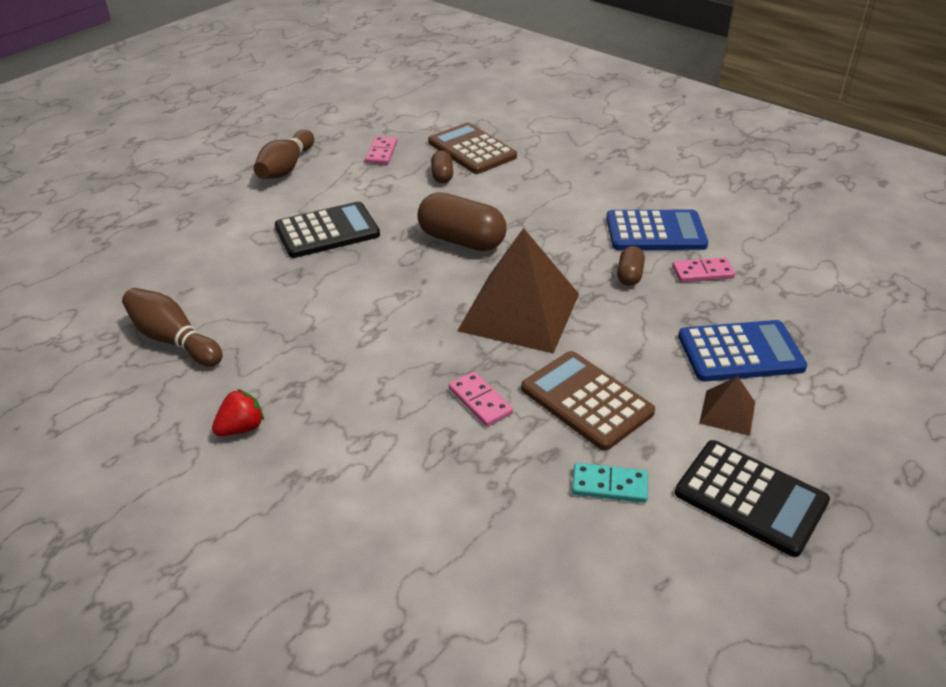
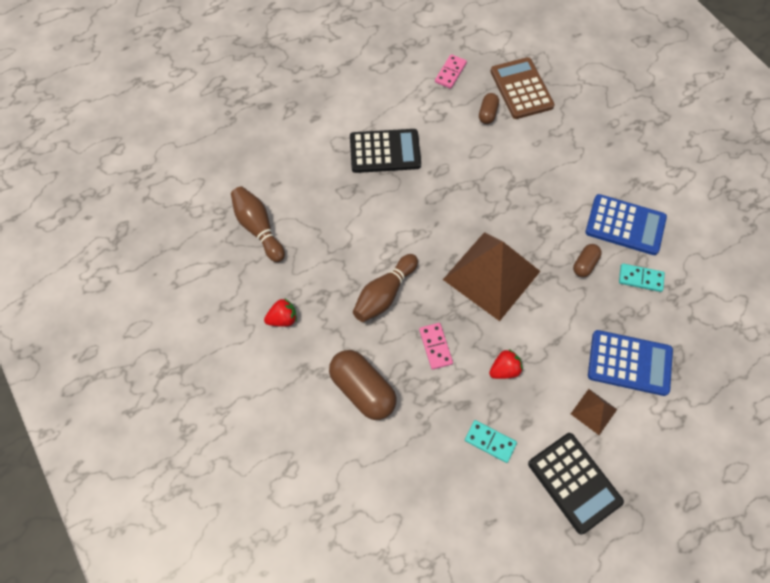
camera: 20 degrees right, 25 degrees up
(286, 168) = (374, 71): brown bowling pin -> brown bowling pin (384, 294)
(461, 240) = (477, 190): brown capsule -> brown capsule (363, 389)
(586, 401) = (504, 369): brown calculator -> red strawberry
(702, 272) = (640, 278): pink domino -> turquoise domino

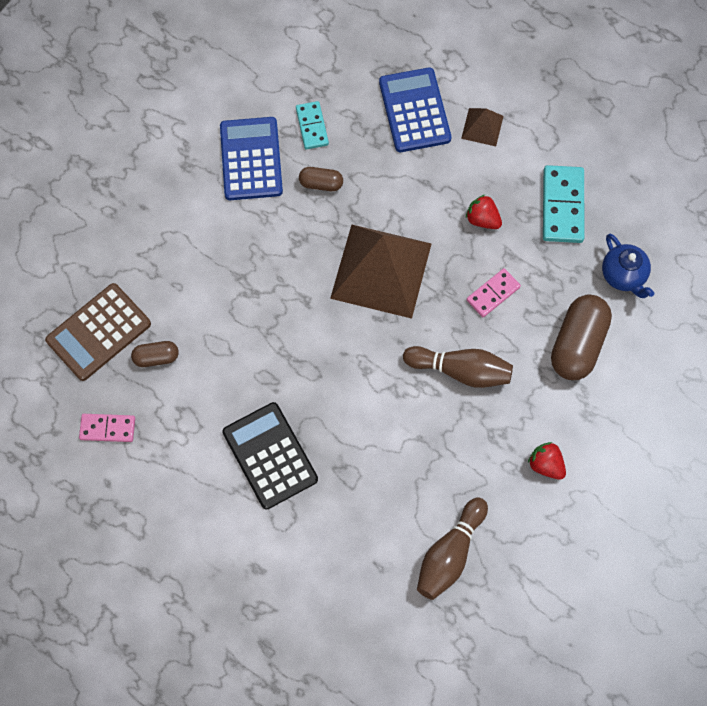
camera: 115 degrees left, 5 degrees up
(403, 459) = (623, 275): none -> blue teapot
(490, 442) = (563, 206): turquoise domino -> turquoise domino, size x1.60
(574, 482) = (560, 122): black calculator -> none

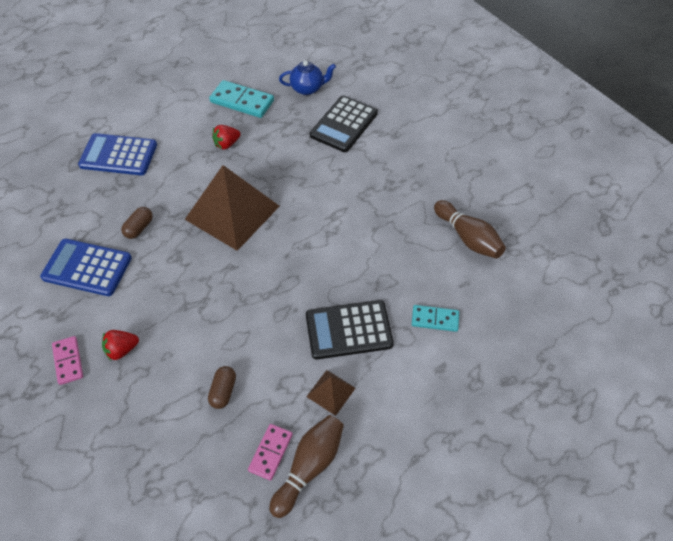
camera: 70 degrees left, 15 degrees down
(99, 332) = (175, 433): brown calculator -> none
(312, 126) = (87, 219): turquoise domino -> turquoise domino (435, 319)
(460, 370) = (333, 190): brown bowling pin -> brown bowling pin (309, 467)
(482, 127) = (157, 123): brown pyramid -> brown pyramid (331, 392)
(493, 294) = (285, 155): pink domino -> pink domino (68, 361)
(545, 464) = (422, 166): red strawberry -> red strawberry (122, 350)
(577, 344) = (344, 124): brown capsule -> black calculator

